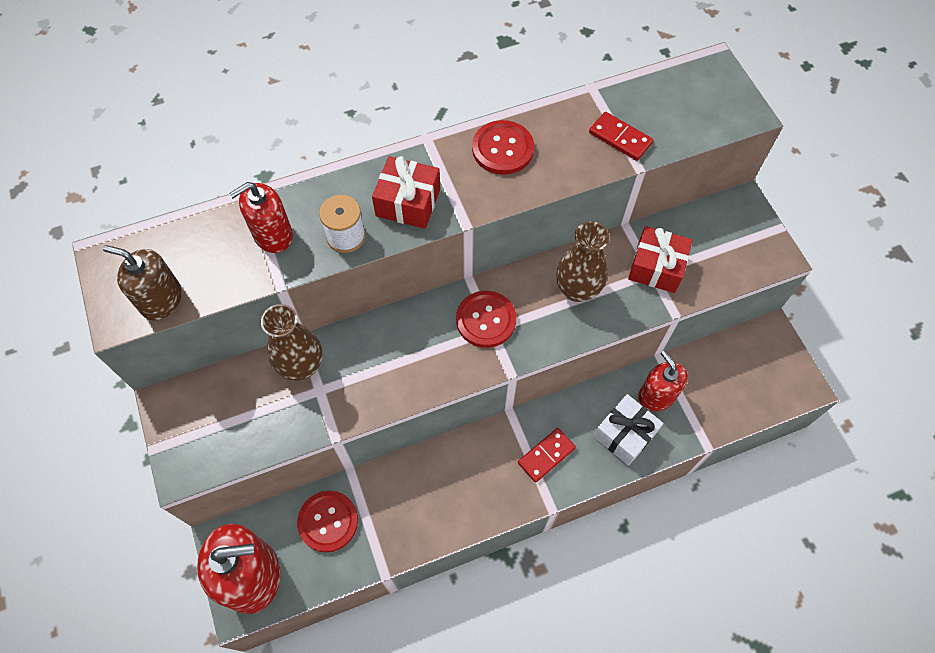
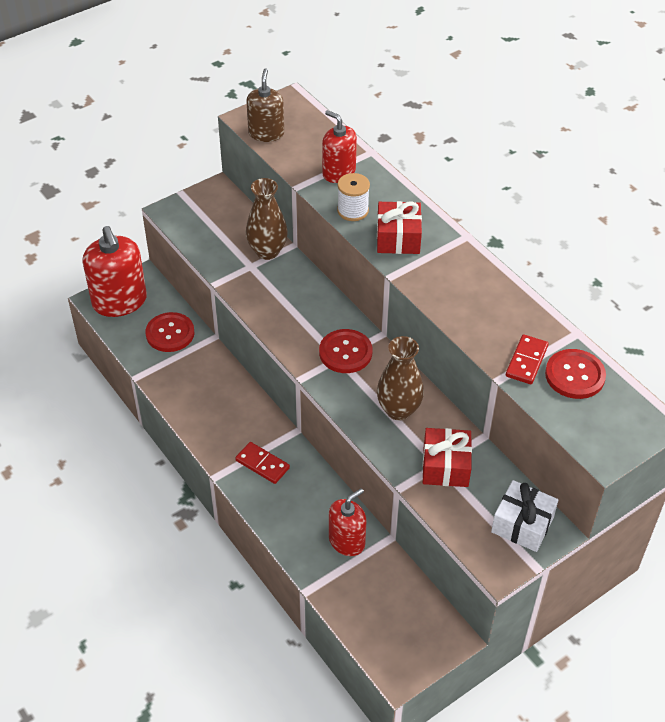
camera: 75 degrees right, 15 degrees down
(502, 149) = (477, 284): red button -> red button (575, 375)
(625, 434) = (299, 521): white gift -> white gift (522, 524)

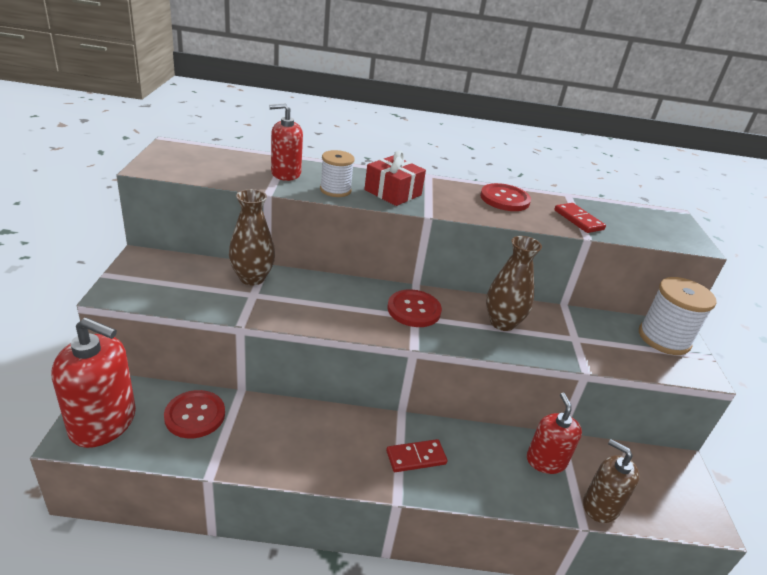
camera: 55 degrees left, 15 degrees down
(266, 133) = (184, 170): brown soap dispenser -> brown soap dispenser (600, 506)
(445, 466) = (580, 336): red gift -> none
(522, 524) = (664, 338): white gift -> white spool
(575, 375) = (608, 214): red button -> red button (504, 199)

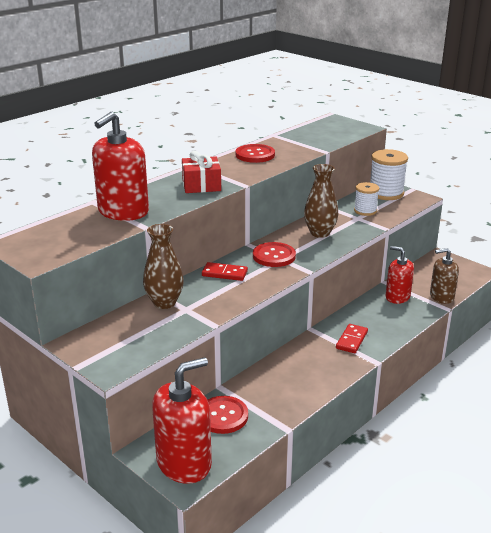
camera: 45 degrees left, 5 degrees down
(285, 173) = (123, 212): red soap dispenser -> red soap dispenser, size x1.61
(335, 190) = (172, 203): white spool -> white spool (365, 211)
(578, 220) = (305, 145): red domino -> red domino (224, 273)

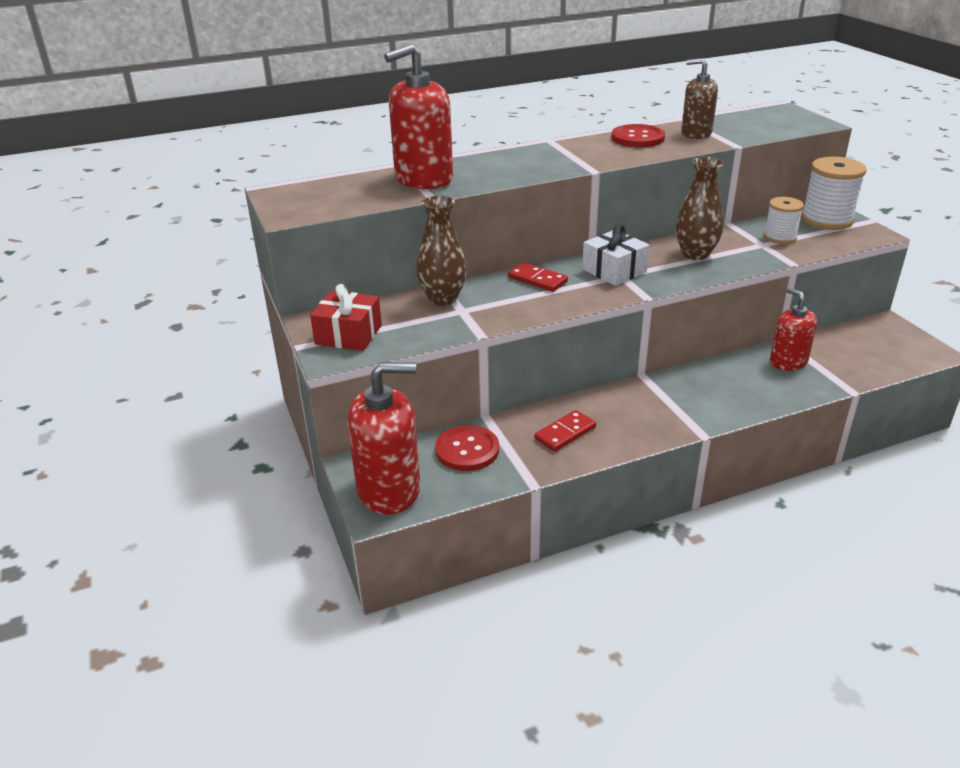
camera: 25 degrees right, 5 degrees up
(201, 185) = (540, 163): red gift -> red gift (348, 335)
(274, 256) = (614, 271): red button -> white gift
(351, 340) = (687, 401): red domino -> red domino (565, 433)
(441, 297) = (854, 374): brown soap dispenser -> brown soap dispenser (696, 133)

